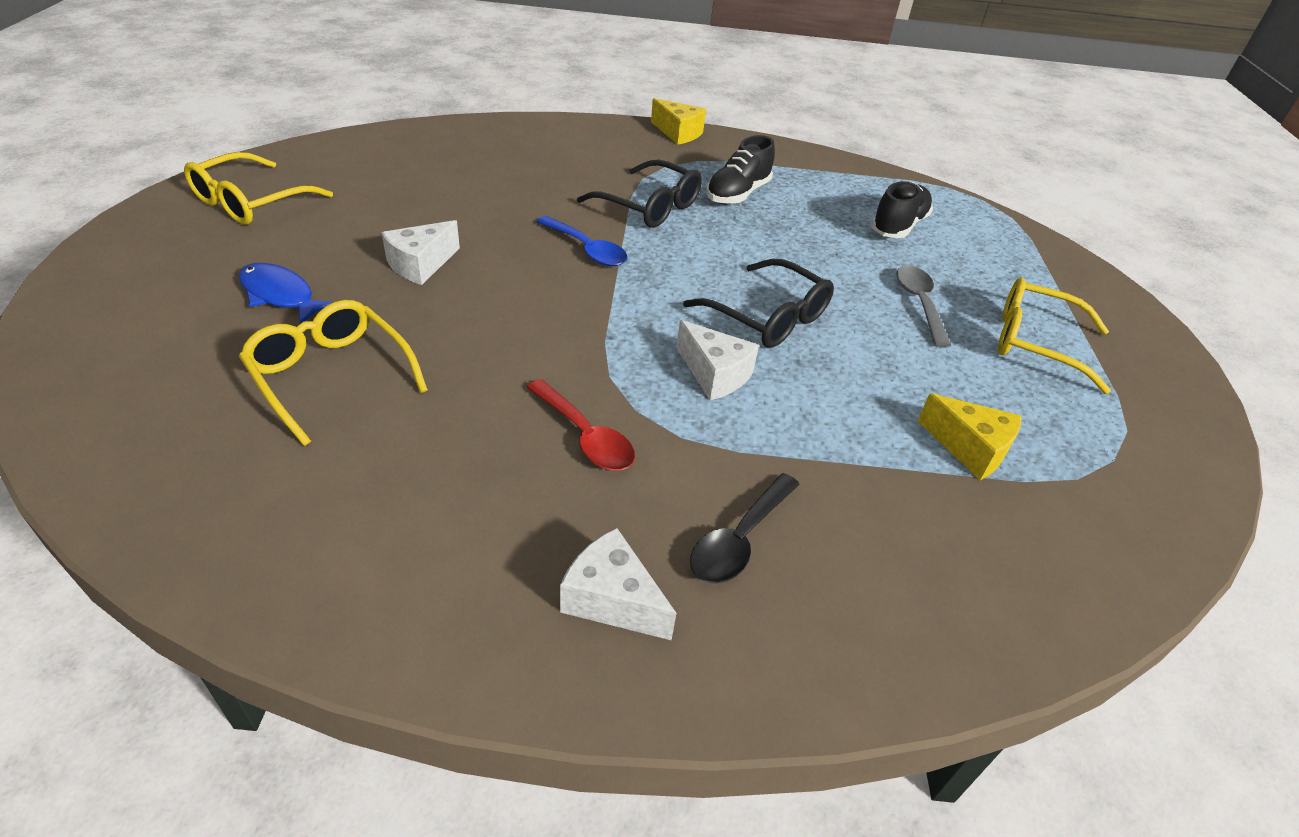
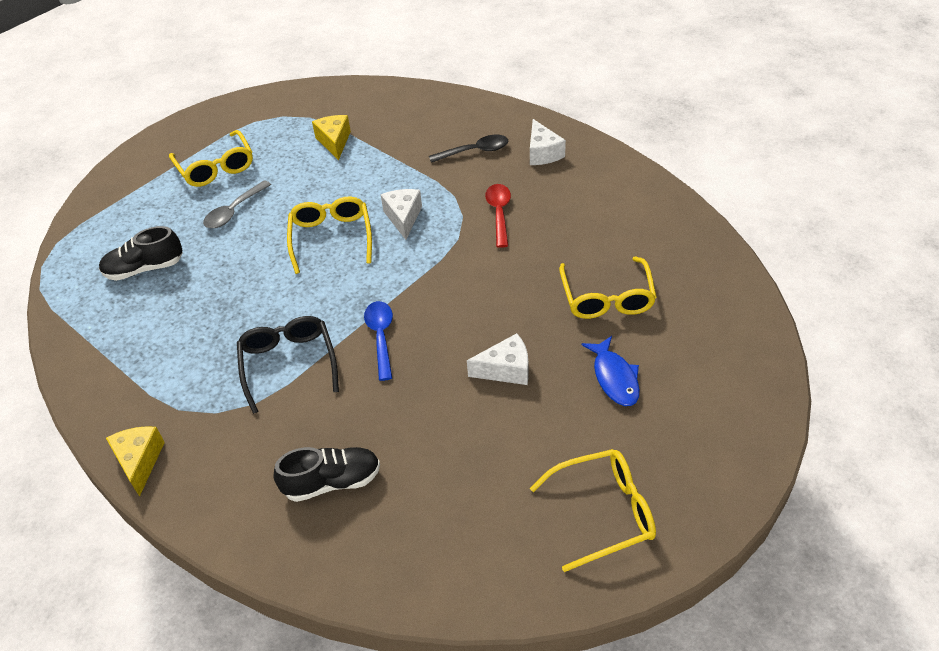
camera: 135 degrees left, 5 degrees up
(737, 194) = (205, 349): black shoe -> black shoe (332, 482)
(767, 316) = (331, 238): black glasses -> yellow glasses

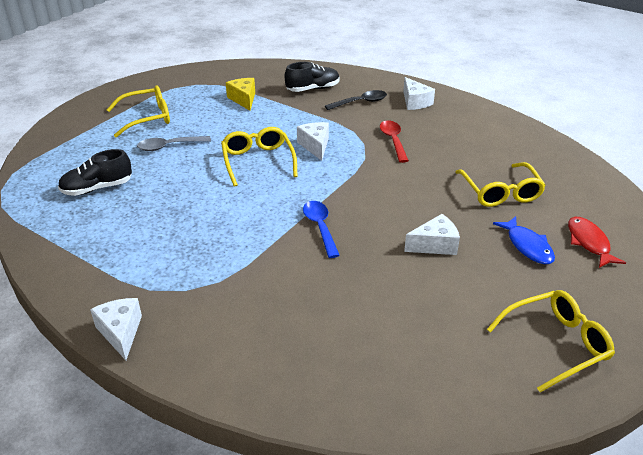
camera: 10 degrees left, 10 degrees down
(139, 461) = (120, 332): yellow cheese -> white cheese
(216, 167) = (146, 118): yellow glasses -> yellow glasses turned 75 degrees counterclockwise
(234, 211) = (169, 146): grey spoon -> grey spoon turned 45 degrees clockwise
(288, 364) = (244, 251): black glasses -> none
(332, 482) = (307, 337): black shoe -> black shoe (313, 89)
(690, 377) = (589, 242): none -> red fish

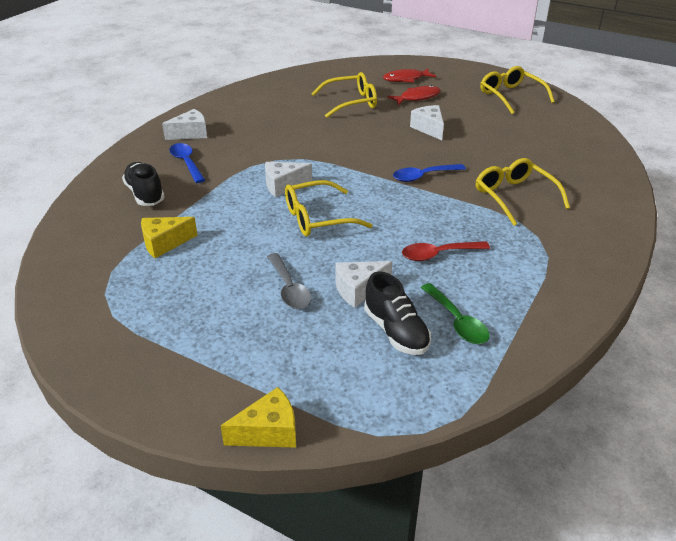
camera: 95 degrees left, 0 degrees up
(42, 138) = (268, 432): none -> yellow cheese
(91, 218) = (457, 321): none -> green spoon
(120, 332) = (608, 262): white cheese -> white cheese (358, 290)
(146, 118) = (209, 324): yellow glasses -> yellow glasses (515, 197)
(361, 102) = (186, 163): black spoon -> blue spoon
(393, 141) = (271, 145): red spoon -> red spoon (438, 254)
(527, 246) = (417, 97): blue fish -> red fish

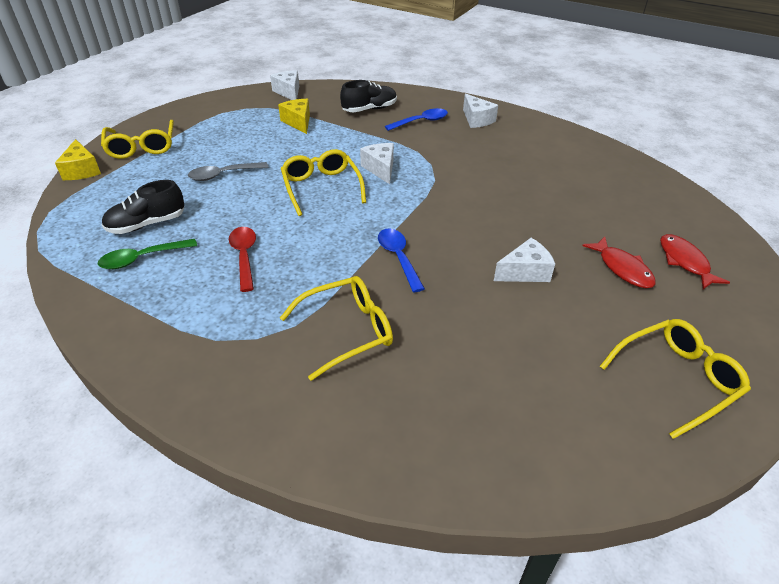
camera: 90 degrees right, 5 degrees up
(350, 102) = (582, 211): yellow glasses -> yellow glasses (142, 146)
(358, 290) = (208, 207): white cheese -> white cheese (288, 92)

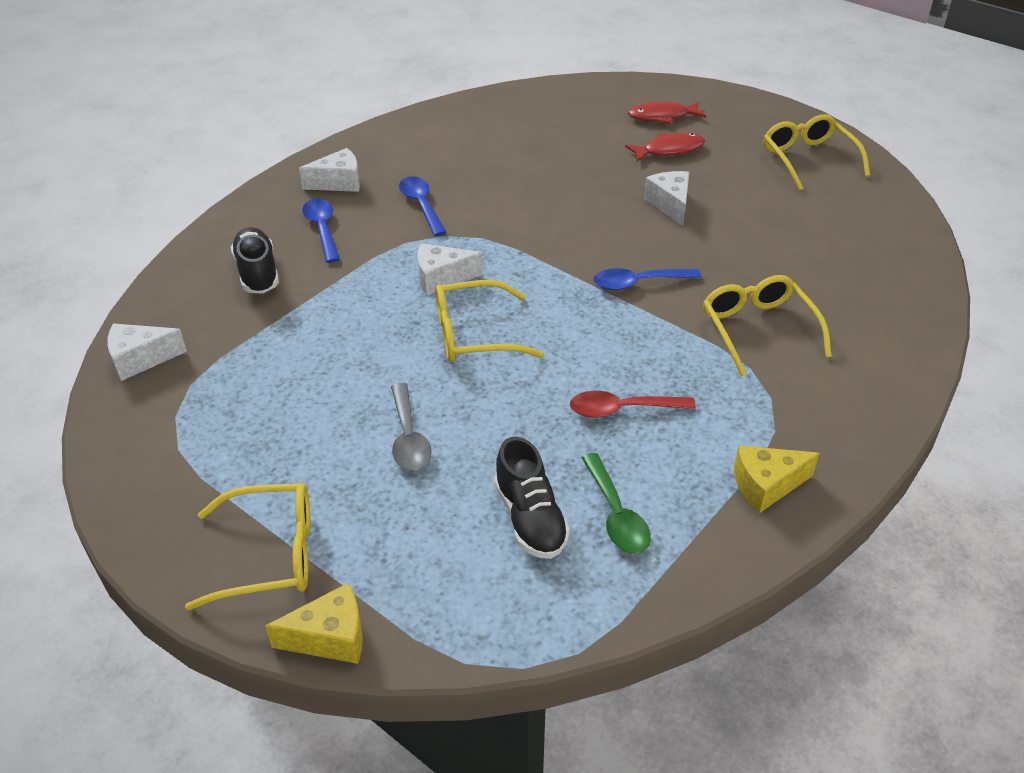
camera: 80 degrees left, 0 degrees up
(298, 122) = (265, 351): yellow cheese -> yellow cheese (766, 486)
(464, 152) = (421, 205): none -> blue spoon

